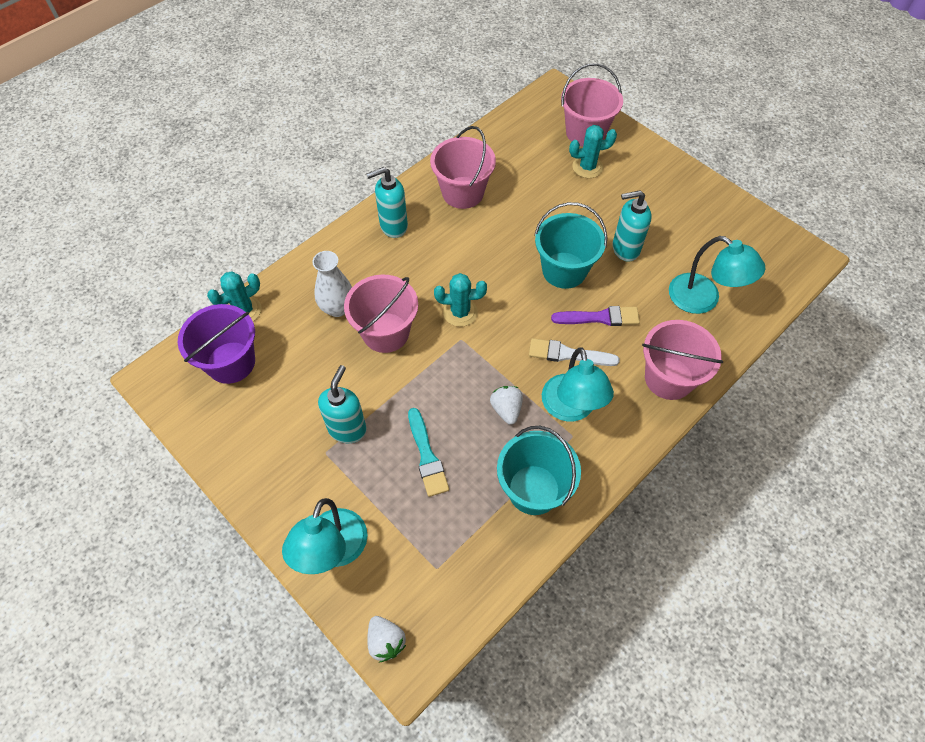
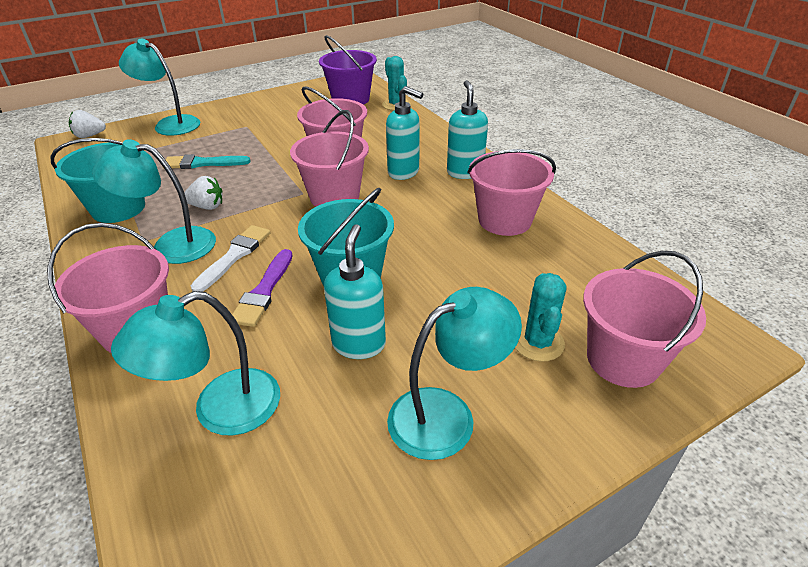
camera: 105 degrees right, 20 degrees down
(337, 308) = (377, 139): white vase -> none
(347, 429) = (257, 135): turquoise soap dispenser -> turquoise soap dispenser (404, 172)
(460, 312) = (334, 196): turquoise cactus -> pink bucket
(656, 199) = (447, 414): none -> turquoise lamp

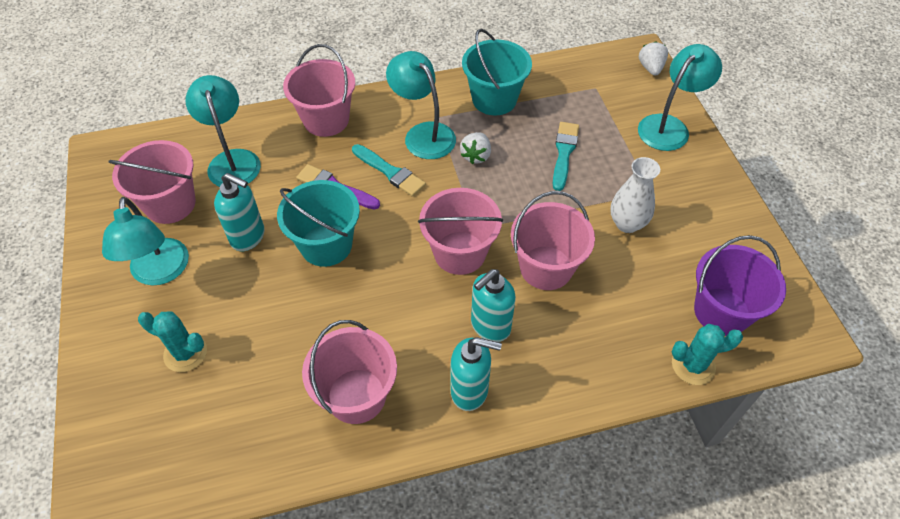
camera: 105 degrees right, 15 degrees up
(171, 245) = (423, 134): turquoise lamp -> turquoise lamp turned 60 degrees counterclockwise
(234, 256) = (390, 172): white brush -> turquoise brush
(282, 132) = (627, 223): none -> white vase
(623, 359) = (135, 407): pink bucket -> pink bucket (170, 204)

